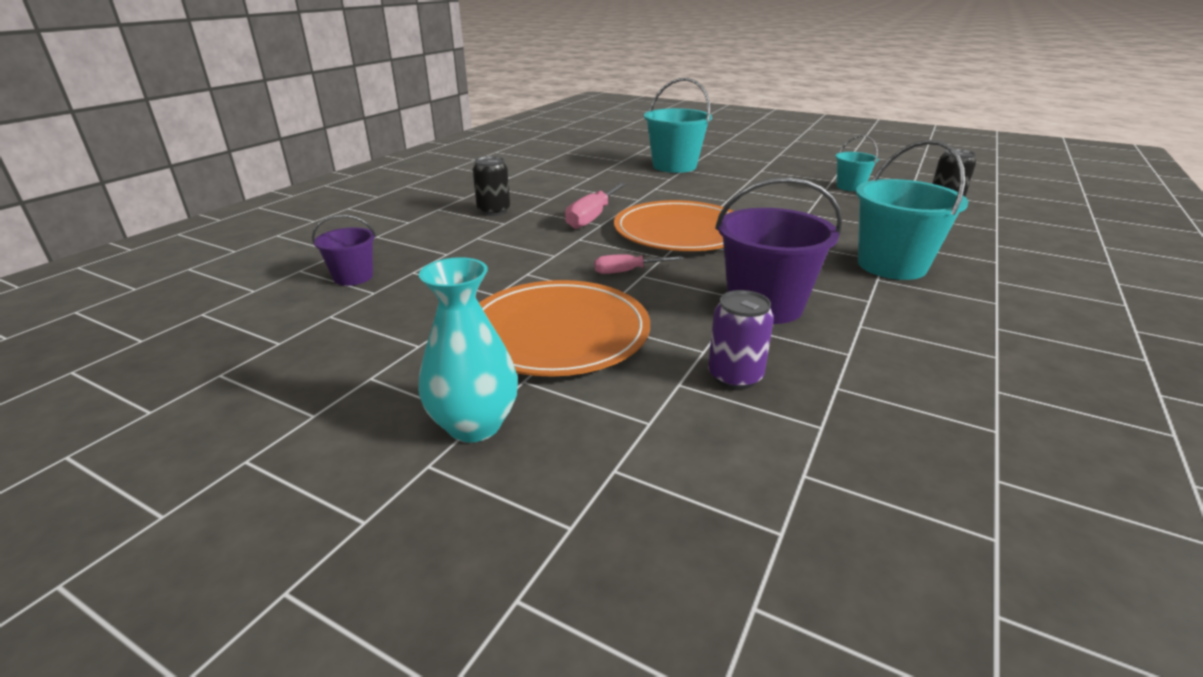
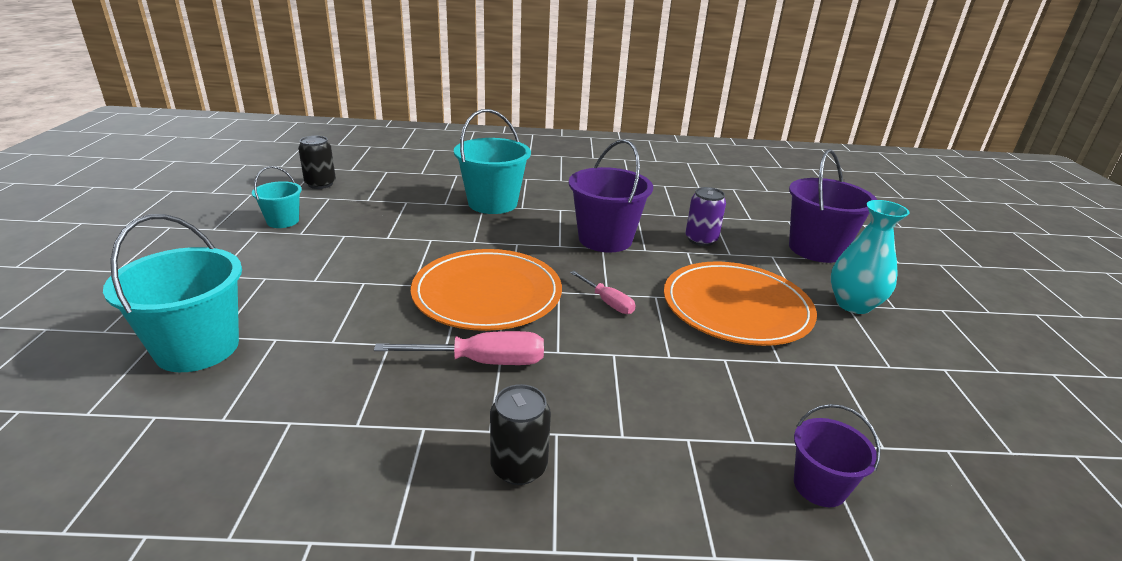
camera: 120 degrees left, 0 degrees up
(640, 493) = (816, 249): none -> purple bucket

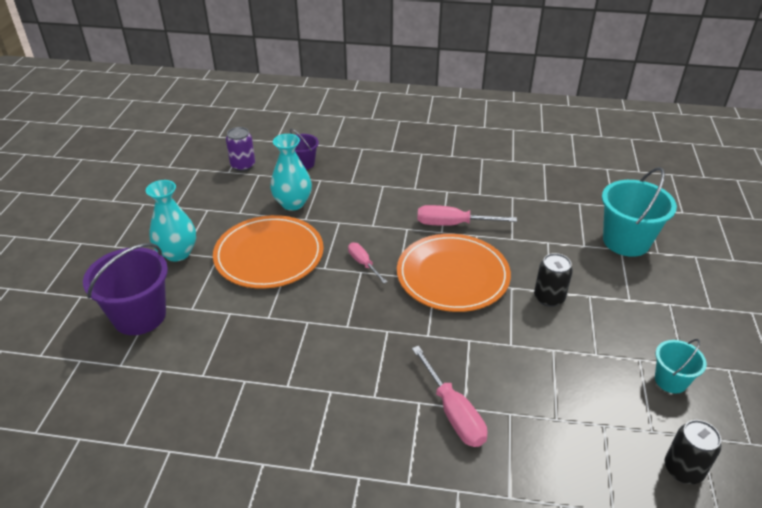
camera: 170 degrees left, 10 degrees up
(492, 203) = (453, 412): turquoise bucket -> pink screwdriver
(519, 467) = (433, 177): black can -> black can (549, 298)
(605, 239) = (340, 338): purple bucket -> none
(701, 239) = (243, 334): purple can -> purple can (243, 165)
(765, 385) = (293, 203): none -> turquoise vase

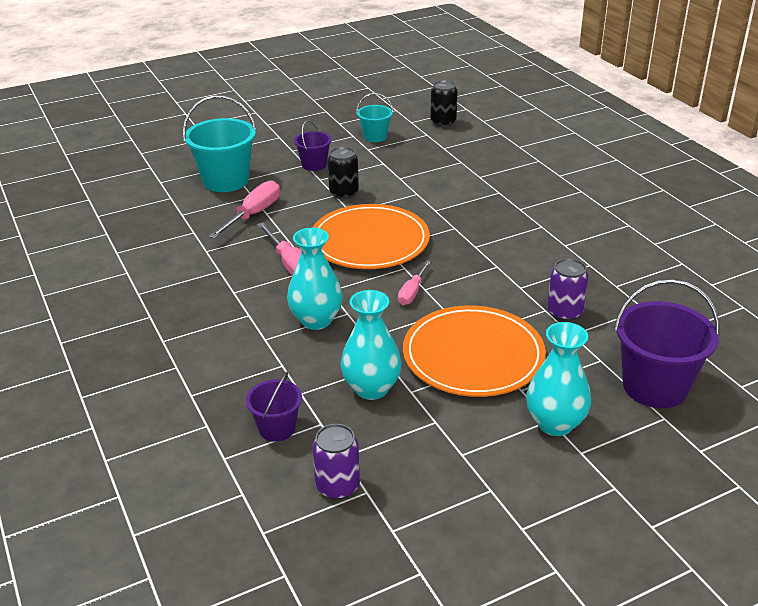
camera: 125 degrees left, 5 degrees down
(253, 325) = (564, 312): none -> purple can
(379, 210) = (316, 320): none -> turquoise vase
(453, 412) = (508, 194): pink screwdriver -> pink screwdriver (253, 214)
(624, 304) = (314, 165): none -> purple bucket

